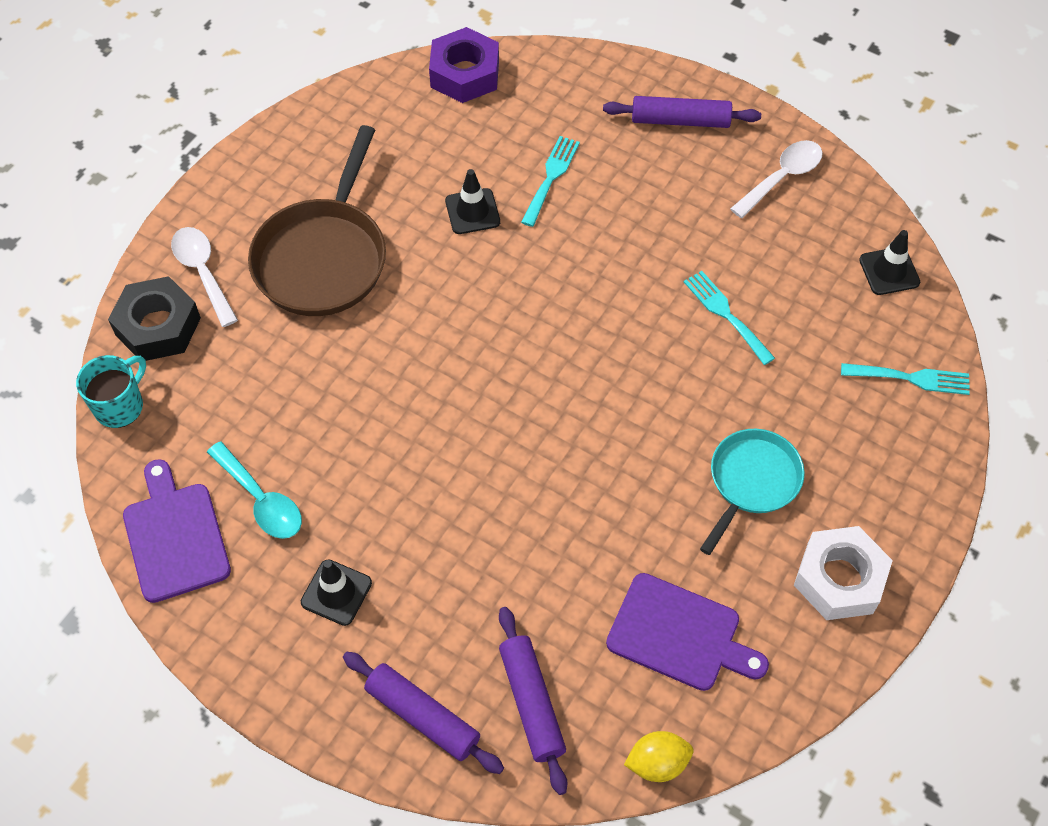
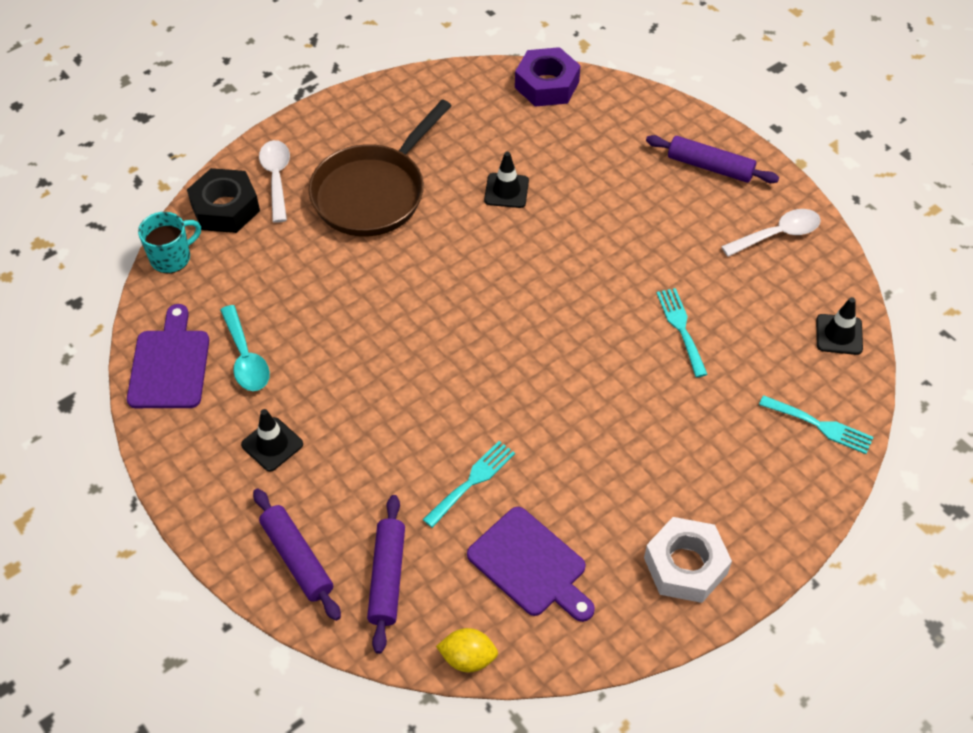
camera: 20 degrees right, 5 degrees down
(551, 177) = (582, 182): turquoise fork -> turquoise fork (472, 481)
(751, 482) = (644, 465): turquoise pan -> none

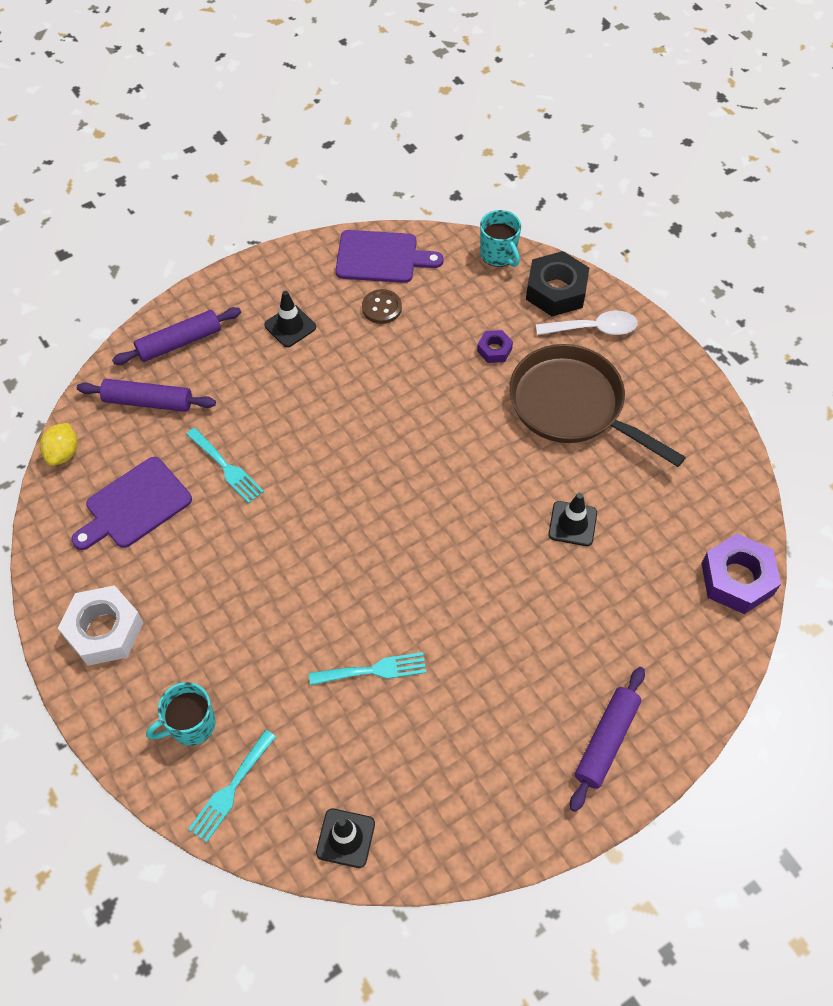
camera: 95 degrees right, 5 degrees up
(246, 358) = (381, 308): turquoise spoon -> brown button
(304, 256) = (494, 350): none -> purple nut
(768, 468) = (191, 725): none -> turquoise mug
(778, 234) = (497, 800): white spoon -> none

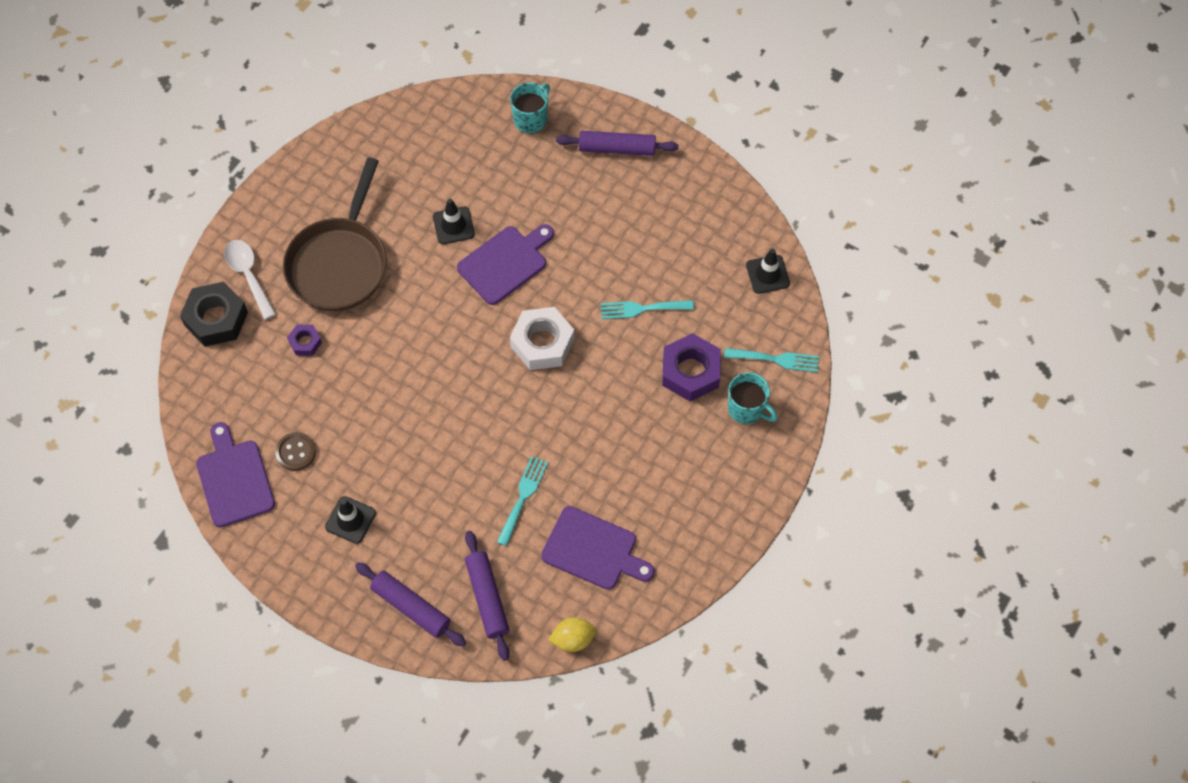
camera: 115 degrees left, 5 degrees up
(104, 630) = (710, 510): white nut -> white nut (542, 343)
(374, 670) = (641, 309): turquoise fork -> turquoise fork turned 60 degrees counterclockwise
(498, 254) = (190, 381): turquoise mug -> turquoise mug (531, 119)
(501, 555) = (505, 263): none -> purple cutting board
(737, 579) = (449, 108): purple nut -> purple nut (690, 372)

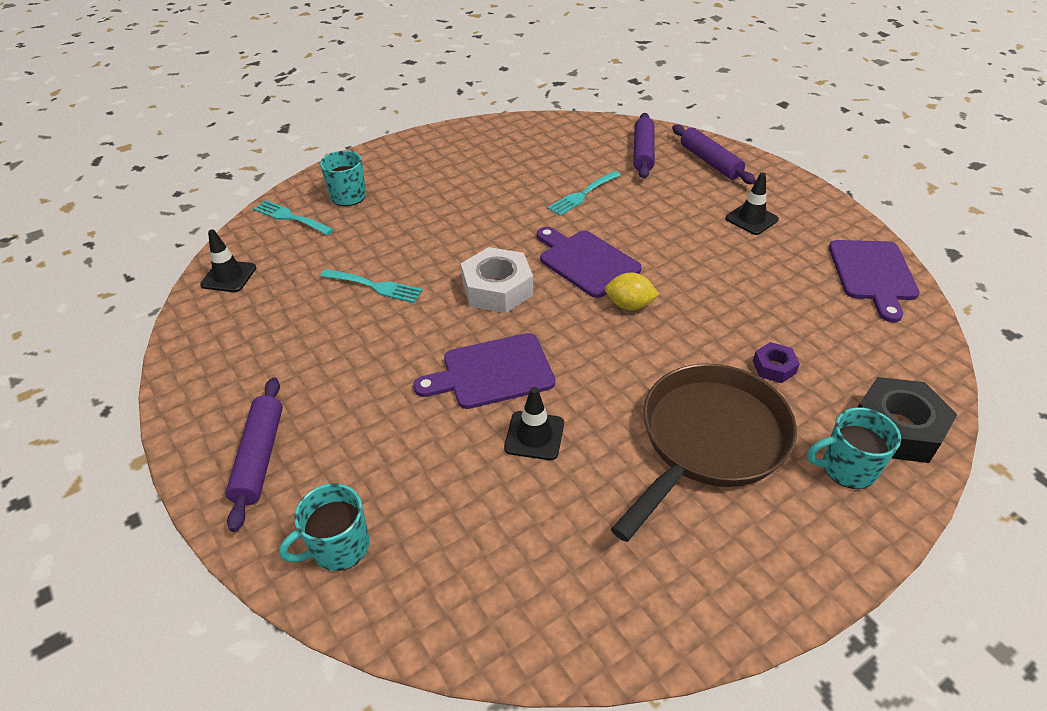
camera: 155 degrees left, 20 degrees down
(248, 275) = (847, 468): white spoon -> turquoise mug
(296, 452) = (800, 277): brown button -> none
(573, 639) = (586, 122): yellow lemon -> yellow lemon (629, 305)
(593, 550) = (541, 155): purple cutting board -> purple cutting board (586, 261)
(617, 148) = (260, 457): purple rolling pin -> purple rolling pin turned 60 degrees clockwise
(690, 372) = (372, 230): purple nut -> none

